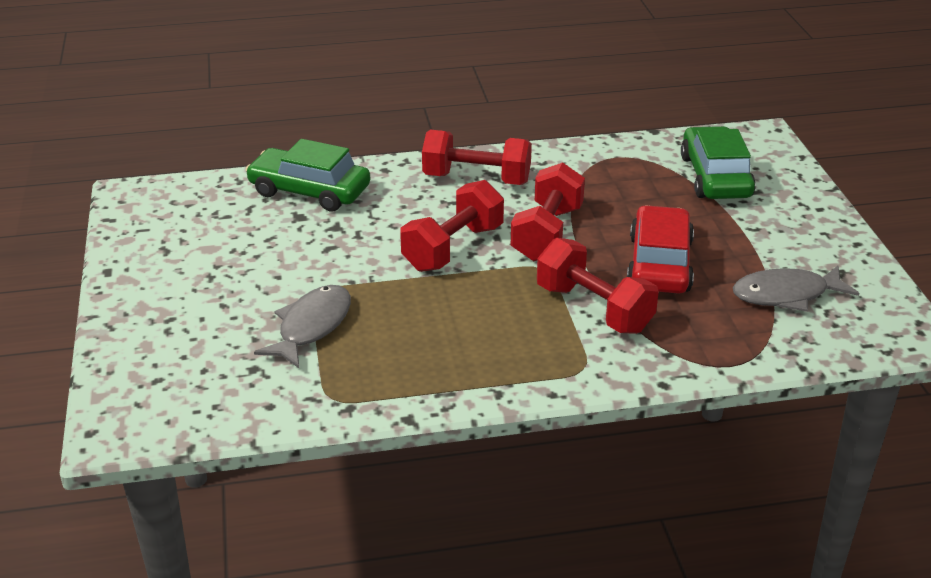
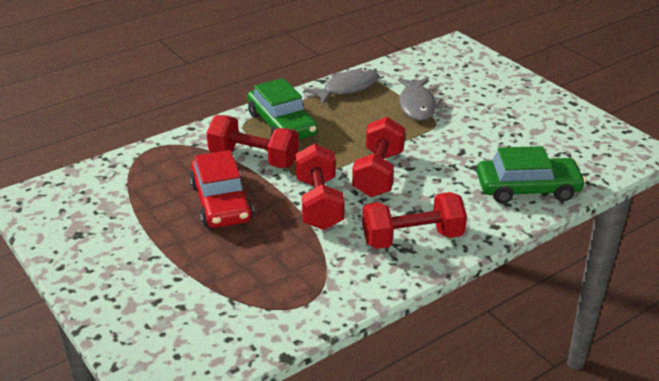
camera: 155 degrees right, 0 degrees up
(715, 177) = (200, 307): green car -> green car (282, 124)
(786, 295) = (120, 203): grey fish -> grey fish (347, 88)

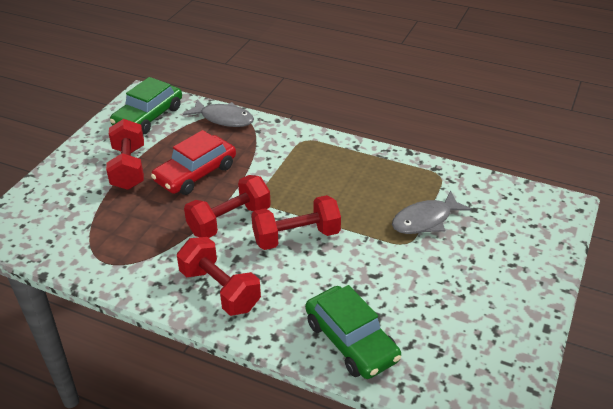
camera: 60 degrees right, 5 degrees up
(253, 158) = (262, 165): red dumbbell -> red dumbbell (128, 168)
(282, 124) = (321, 159): green car -> green car (148, 116)
(347, 88) = (411, 170): grey fish -> grey fish (224, 118)

